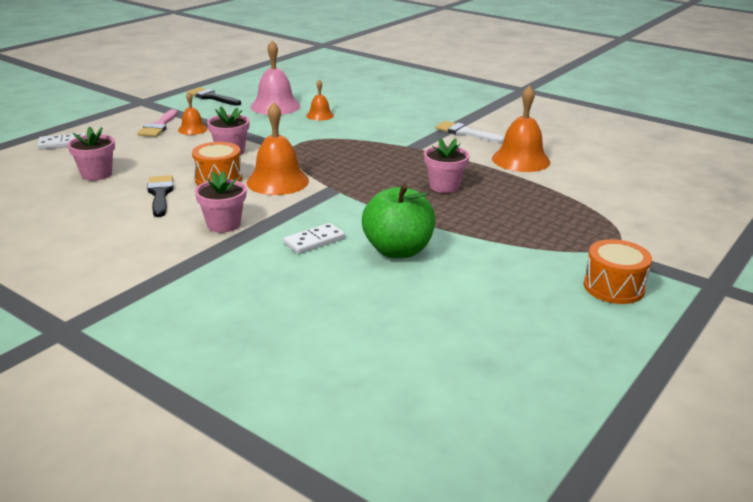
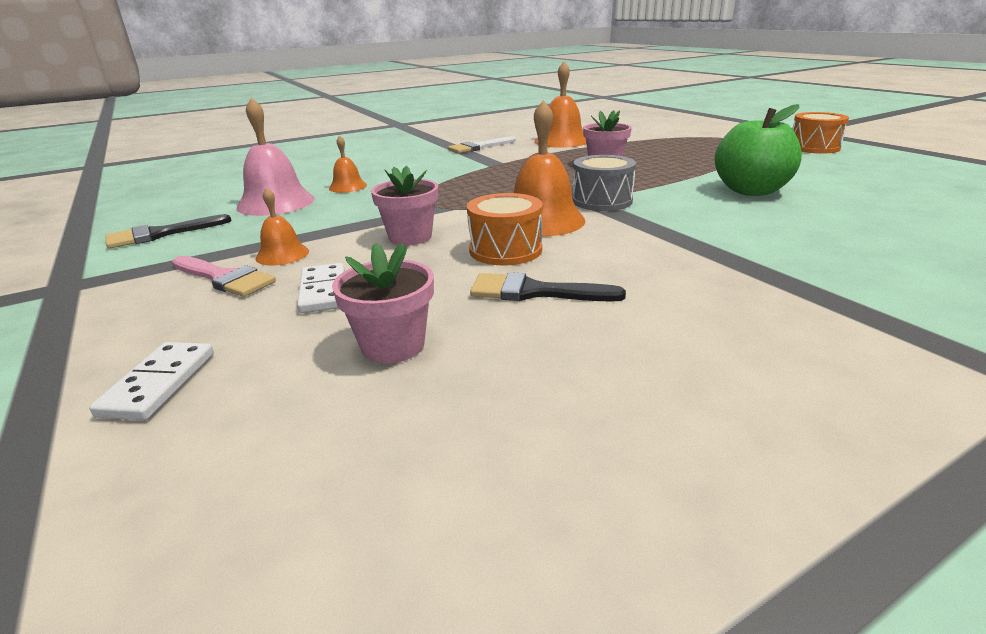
camera: 65 degrees left, 0 degrees up
(223, 224) = (667, 257): pink flower pot -> none
(314, 241) = (725, 218): white domino -> white domino (323, 291)
(332, 195) = (602, 201): none -> grey drum

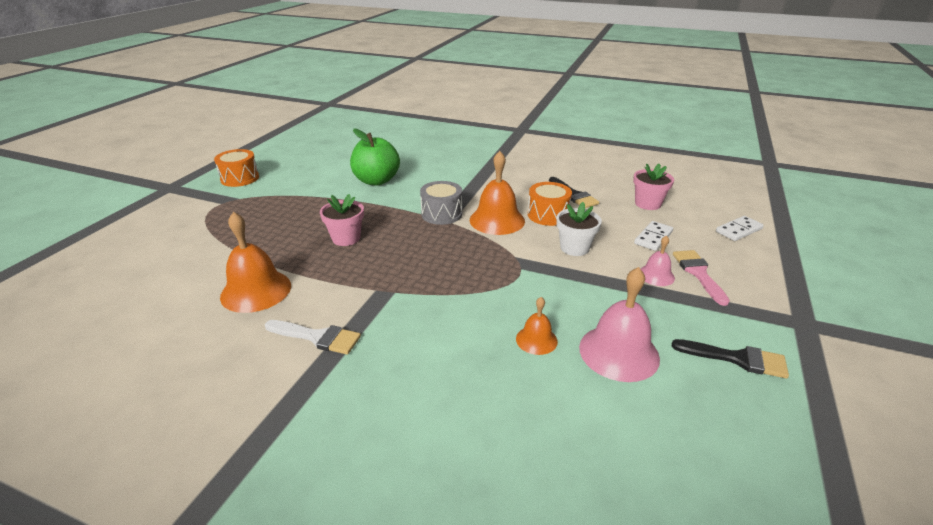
camera: 130 degrees left, 5 degrees up
(282, 254) = (656, 275): orange bell -> pink bell
(410, 237) = (574, 248): pink flower pot -> white flower pot

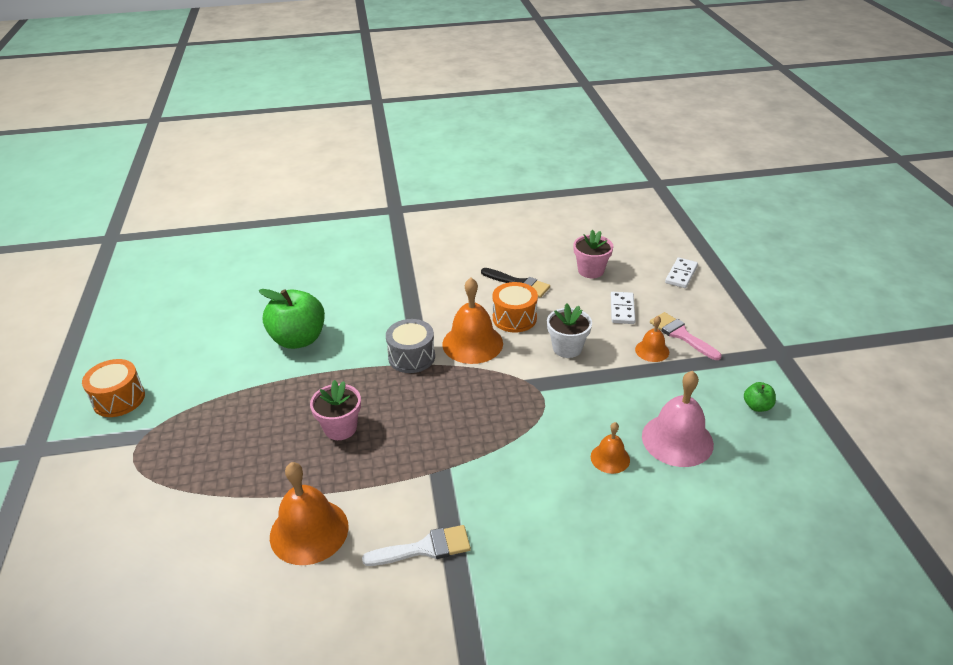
camera: 30 degrees left, 5 degrees up
(656, 275) = (652, 350): pink bell -> orange bell
(737, 359) = (757, 406): black brush -> green apple

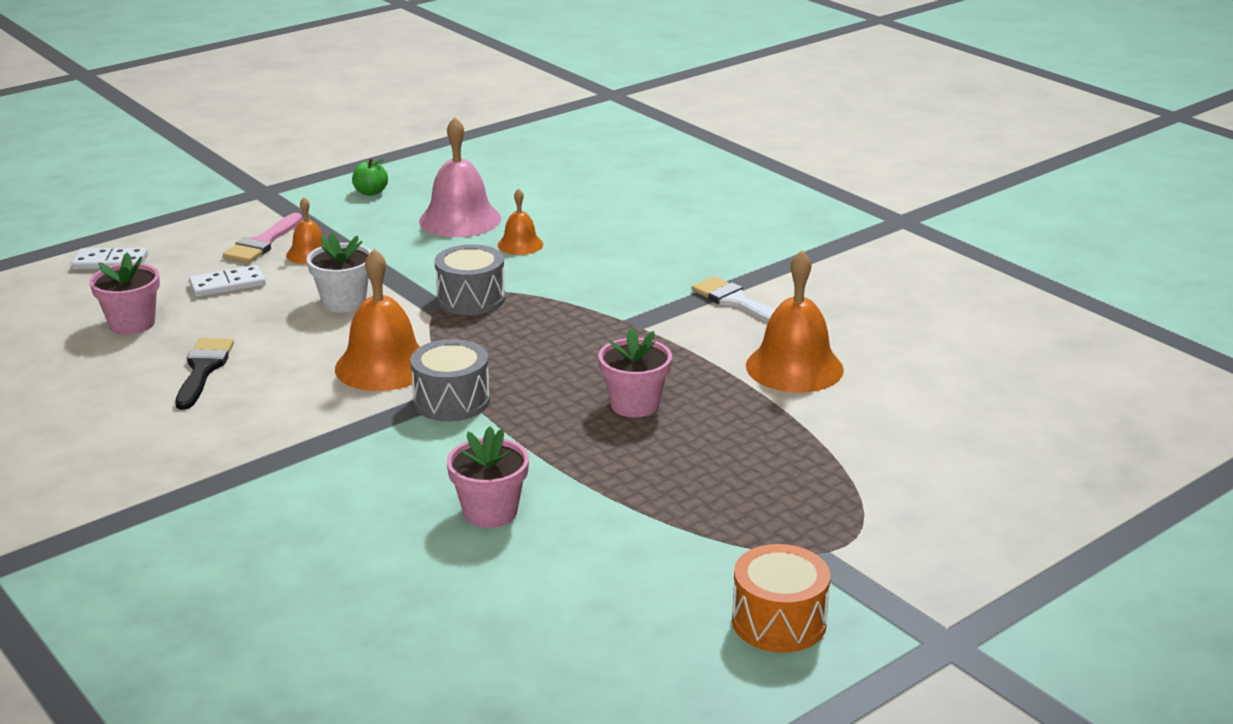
camera: 120 degrees left, 10 degrees down
(298, 339) = (490, 512): green apple -> pink flower pot
(514, 318) = (300, 351): orange drum -> none
(534, 403) = (471, 299): none -> grey drum

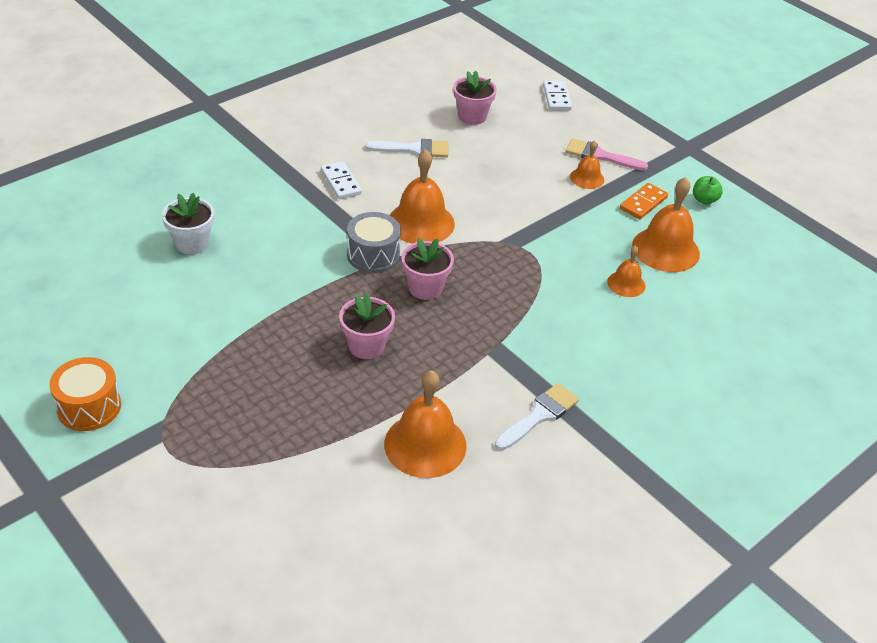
camera: 85 degrees right, 15 degrees up
(203, 369) = (414, 149): black brush -> white brush
(227, 285) = (531, 147): white domino -> white domino (341, 182)
(344, 302) = (512, 199): white flower pot -> white flower pot (192, 243)
(370, 225) = (643, 203): none -> orange domino
(460, 219) = (665, 249): pink bell -> orange bell
(471, 299) = (525, 259): grey drum -> none
(490, 512) = (235, 276): pink flower pot -> pink flower pot (425, 288)

